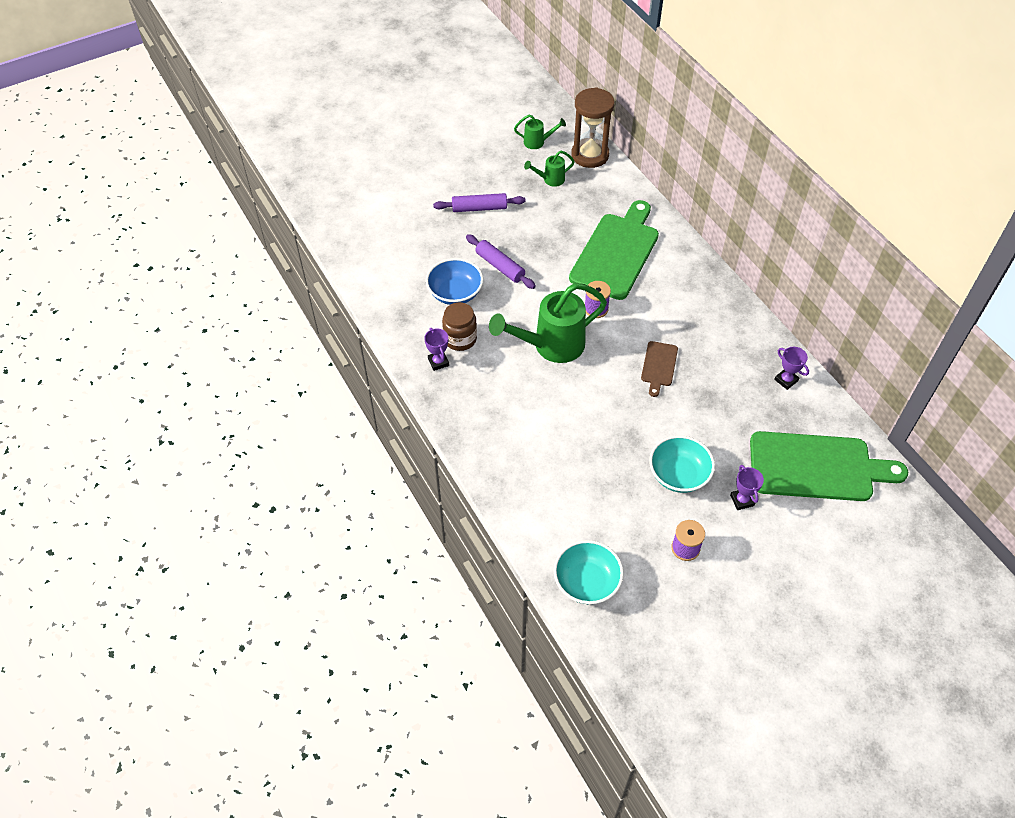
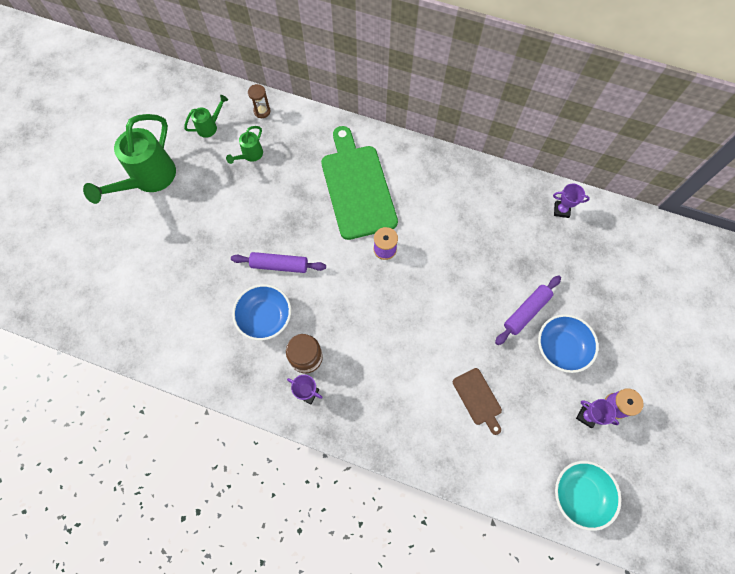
camera: 40 degrees left, 15 degrees up
(479, 208) = (215, 222): purple rolling pin -> purple rolling pin (526, 312)
(550, 346) = (380, 309): green watering can -> green watering can (148, 180)
(590, 155) = (262, 111): brown hourglass -> brown hourglass, size x0.46
(659, 366) = (470, 265): brown cutting board -> brown cutting board (478, 398)
(678, 474) = (561, 347): turquoise bowl -> blue bowl
(742, 500) = (617, 334): purple trophy -> purple trophy (587, 416)
(816, 467) = (637, 266): green cutting board -> none

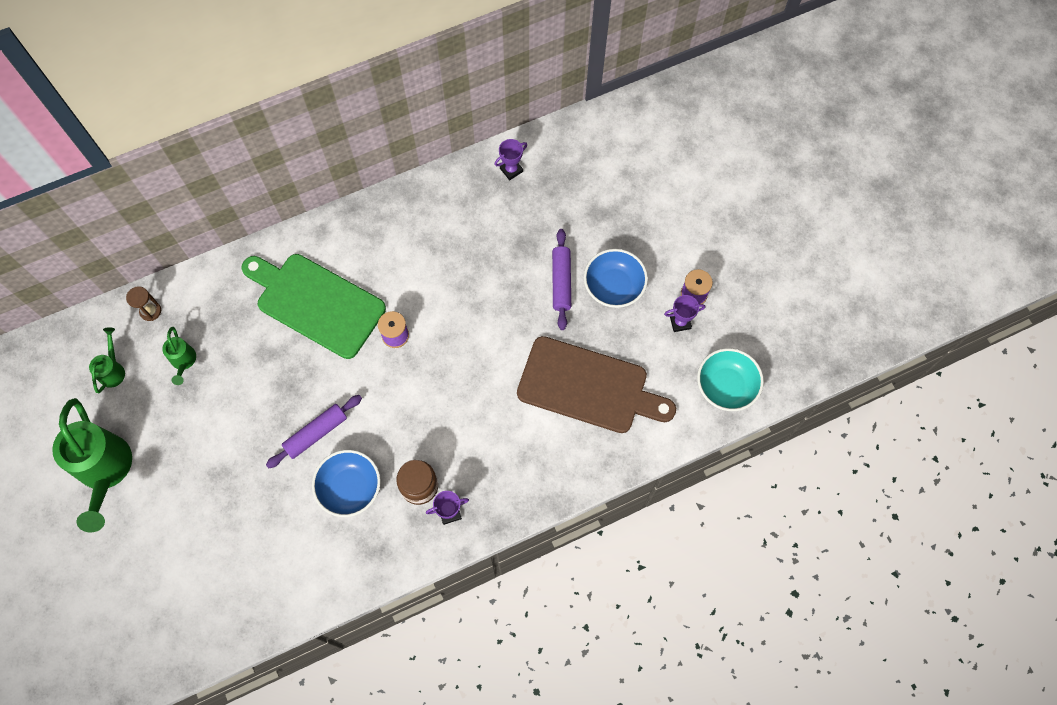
camera: 45 degrees left, 0 degrees up
(478, 398) = (588, 386): brown cutting board -> brown cutting board, size x2.15

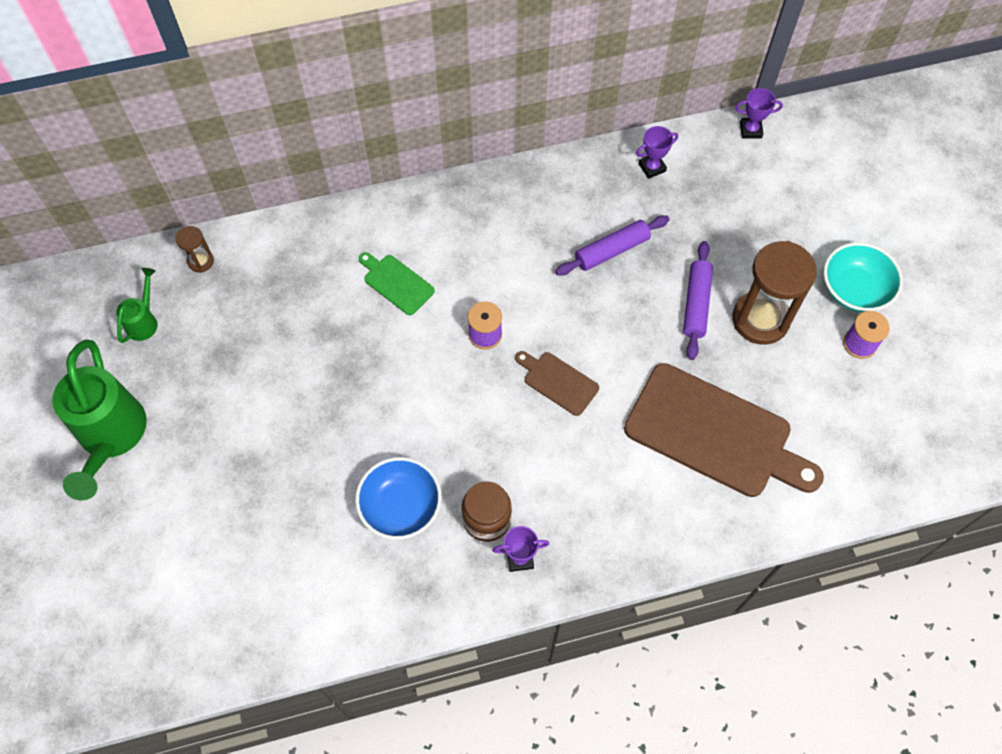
camera: 10 degrees right, 5 degrees down
(183, 362) = (228, 325): green watering can -> none
(316, 303) = (396, 283): green cutting board -> green cutting board, size x0.46
(316, 433) = (370, 434): purple rolling pin -> purple rolling pin (611, 251)
(459, 365) = (558, 382): none -> brown cutting board
(613, 287) = (760, 319): blue bowl -> brown hourglass
(680, 322) = (839, 374): purple trophy -> purple trophy (750, 130)
(726, 386) = (889, 461): turquoise bowl -> turquoise bowl (854, 290)

